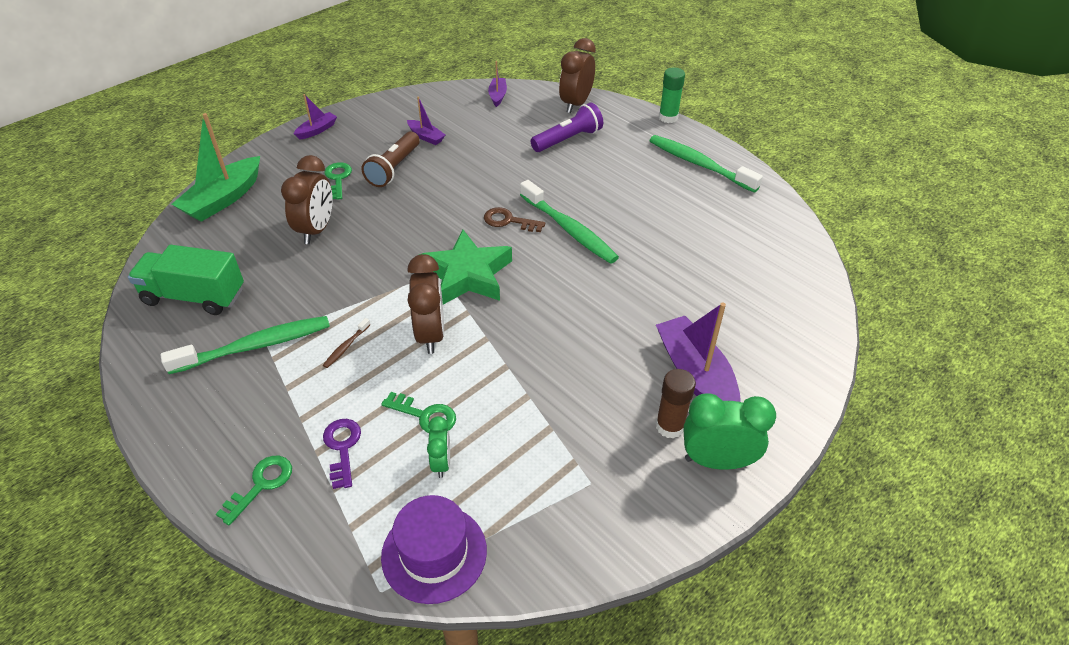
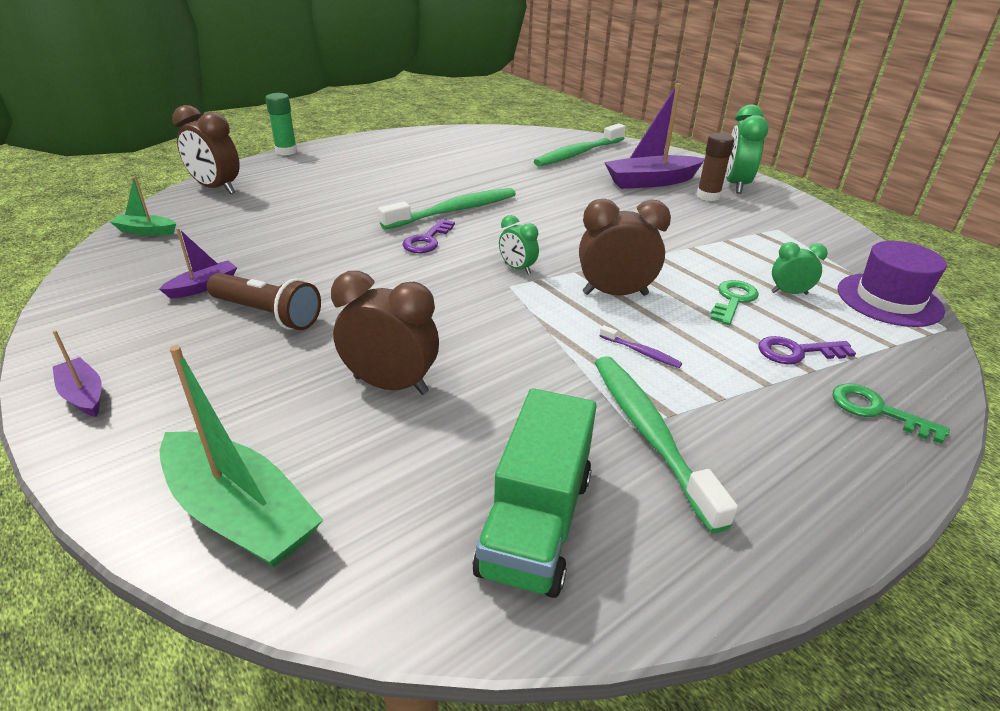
camera: 85 degrees left, 10 degrees down
(337, 179) = (261, 367): green key -> none
(346, 347) = (641, 352): brown toothbrush -> purple toothbrush
(467, 275) = (517, 269): green star -> green clock
(497, 96) = (146, 231): purple boat -> green boat
(508, 221) = (427, 240): brown key -> purple key
(568, 139) = (288, 198): purple flashlight -> none
(699, 164) = (375, 149): green toothbrush -> green toothbrush (578, 153)

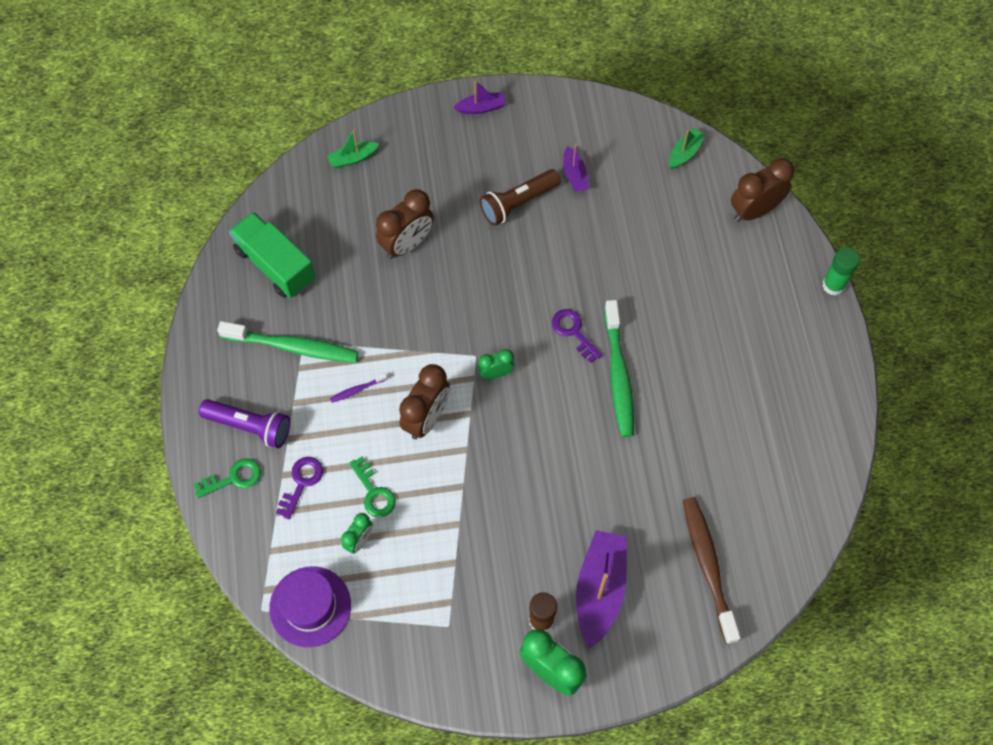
camera: 120 degrees right, 30 degrees up
(241, 513) = (353, 158): green boat -> green boat, size x0.52
(578, 153) = (708, 566): green toothbrush -> brown toothbrush
(802, 427) = (249, 426): none -> purple flashlight

